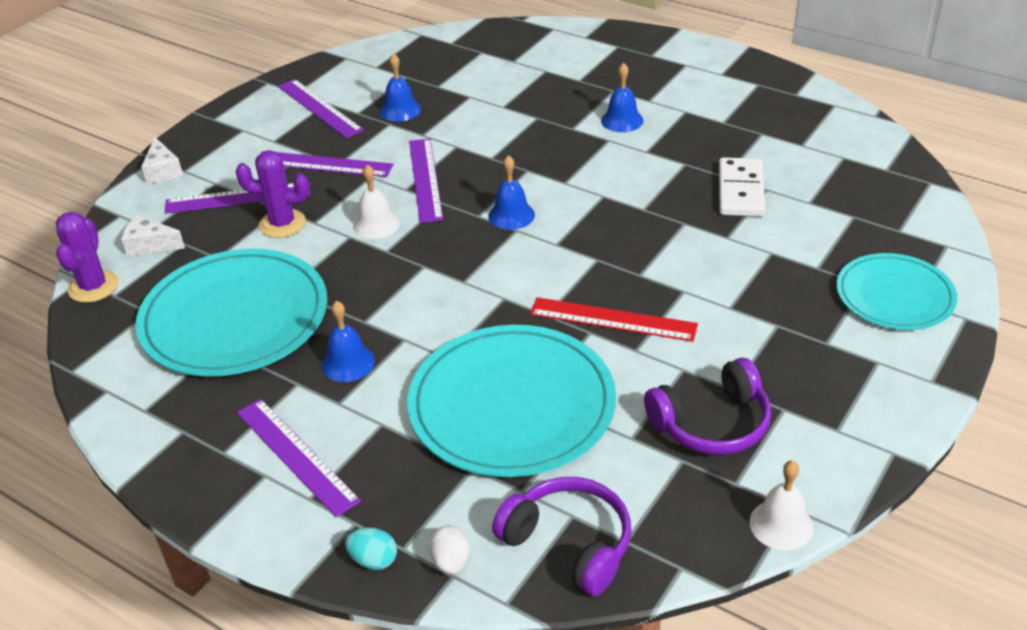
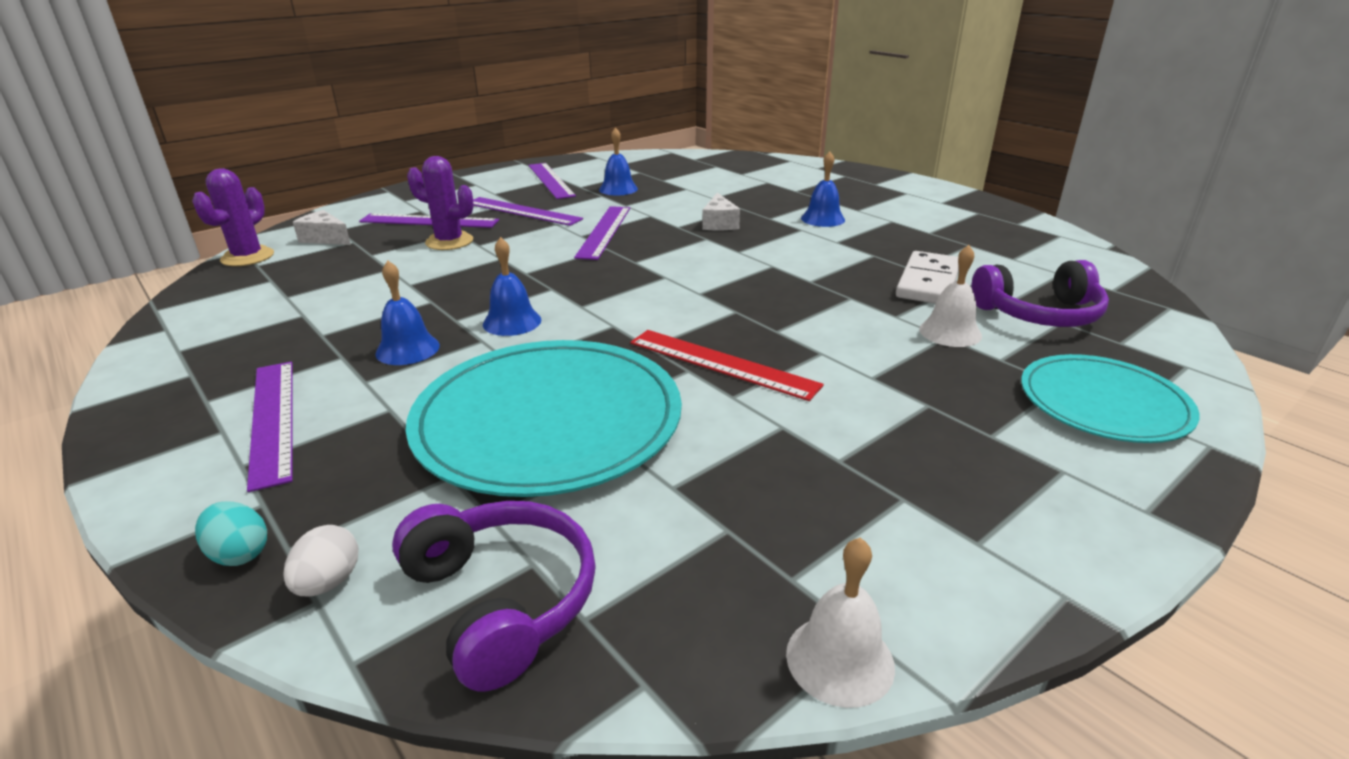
camera: 15 degrees right, 10 degrees down
(163, 171) = (387, 198): white cheese -> white cheese (719, 223)
(234, 318) = (339, 296): turquoise plate -> none
(376, 224) = (533, 254): white bell -> white bell (950, 332)
(511, 215) = (668, 266): blue bell -> blue bell (512, 322)
(712, 423) = (791, 494): purple headphones -> purple headphones (1039, 314)

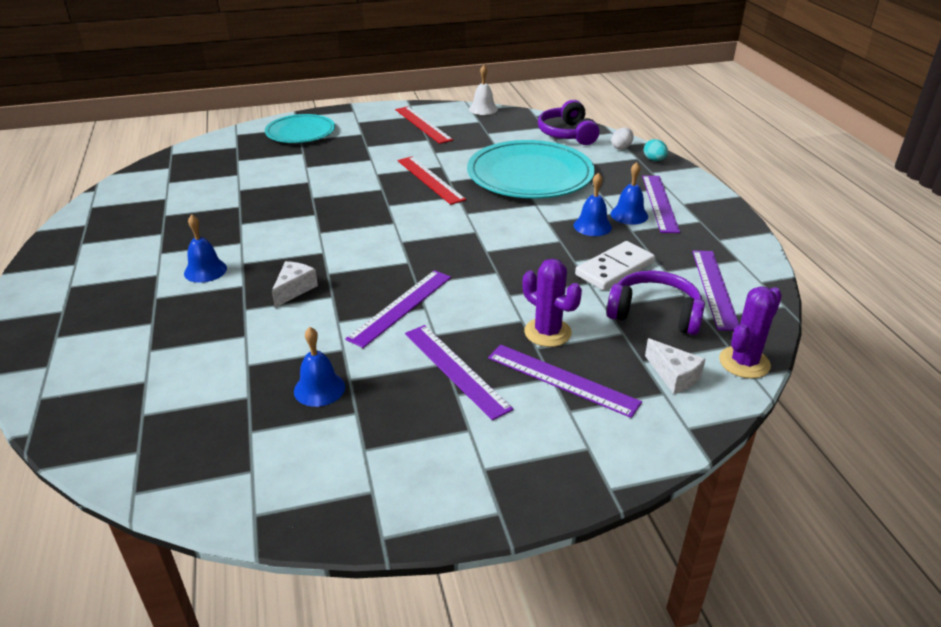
camera: 155 degrees left, 5 degrees up
(512, 322) = (525, 230): blue bell -> blue bell (629, 215)
(550, 180) = (380, 445): purple ruler -> purple ruler (714, 288)
(914, 510) = (423, 124): none -> red ruler
(928, 282) = (251, 195): white domino -> white domino (614, 269)
(950, 332) = (300, 168): white bell -> none
(1039, 314) = (238, 165): purple headphones -> purple headphones (654, 314)

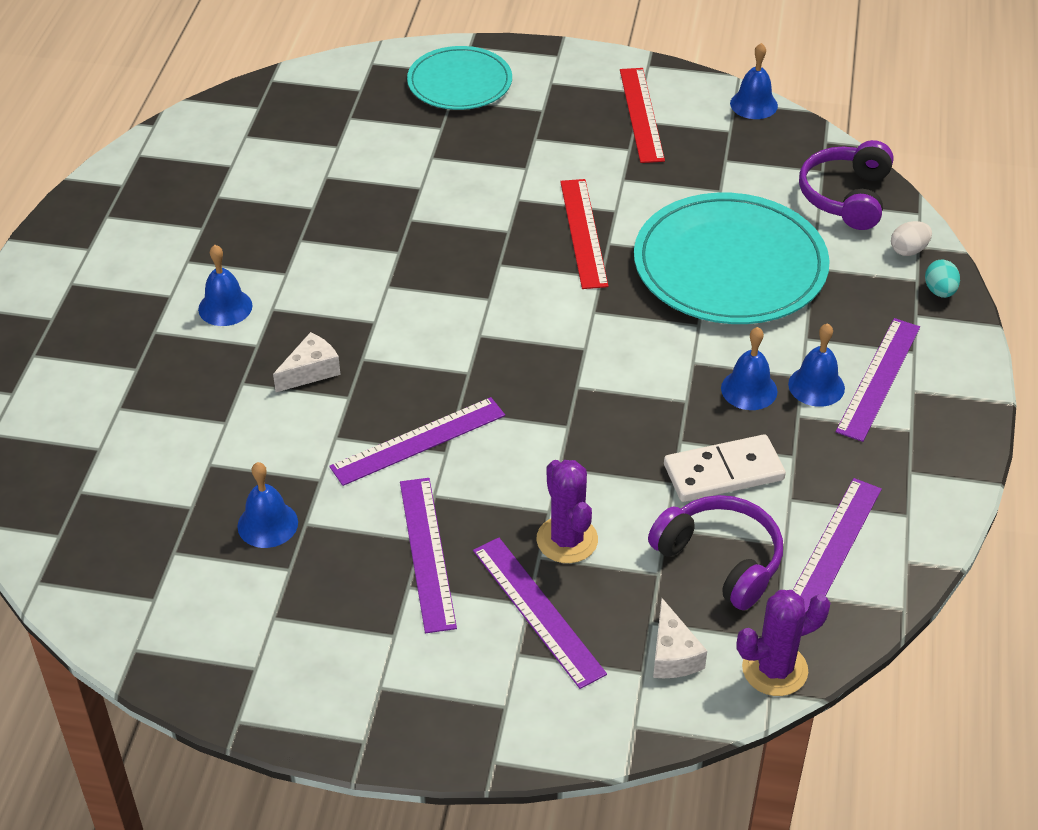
camera: 25 degrees right, 10 degrees up
(483, 109) = (753, 104): white bell -> blue bell

